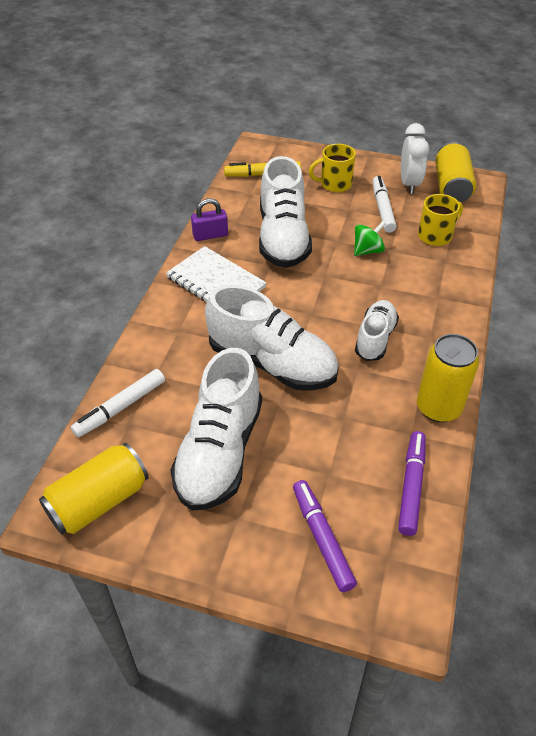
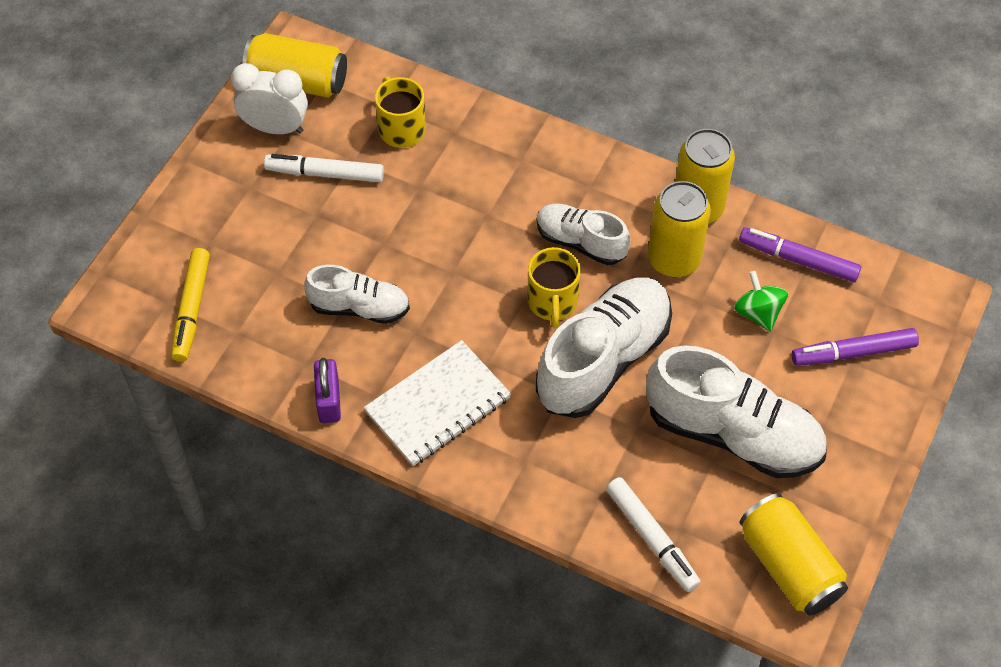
camera: 80 degrees left, 10 degrees up
(283, 238) = (359, 307): white shoe -> white shoe, size x0.58
(334, 184) = (248, 219): yellow mug -> yellow mug (552, 303)
(367, 250) = (413, 212): green spinning top -> green spinning top (758, 313)
(379, 396) = (674, 259): none -> yellow can

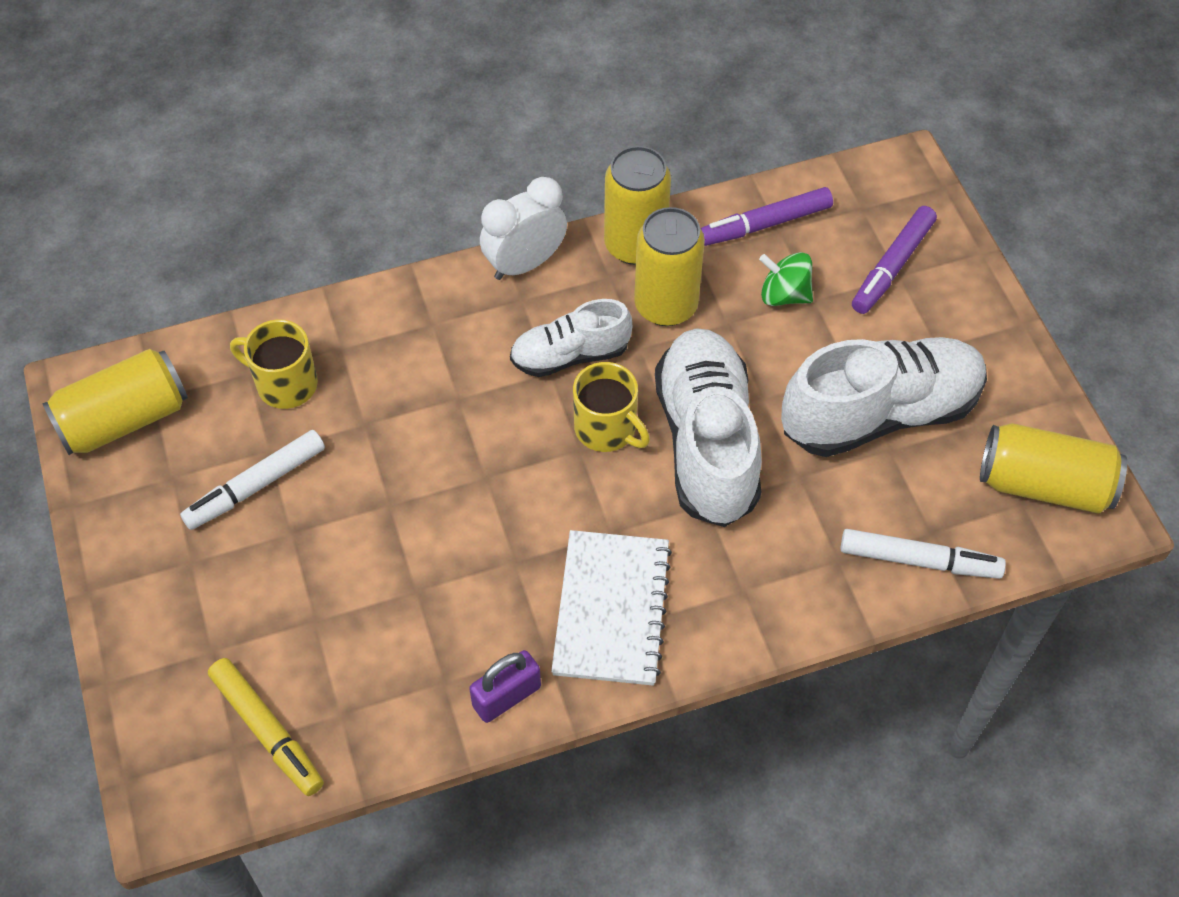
camera: 45 degrees left, 0 degrees up
(275, 128) = (152, 482): white clock -> white clock (525, 264)
(329, 400) = (506, 696): purple padlock -> purple padlock turned 75 degrees counterclockwise
(359, 307) = (435, 584): white shoe -> none

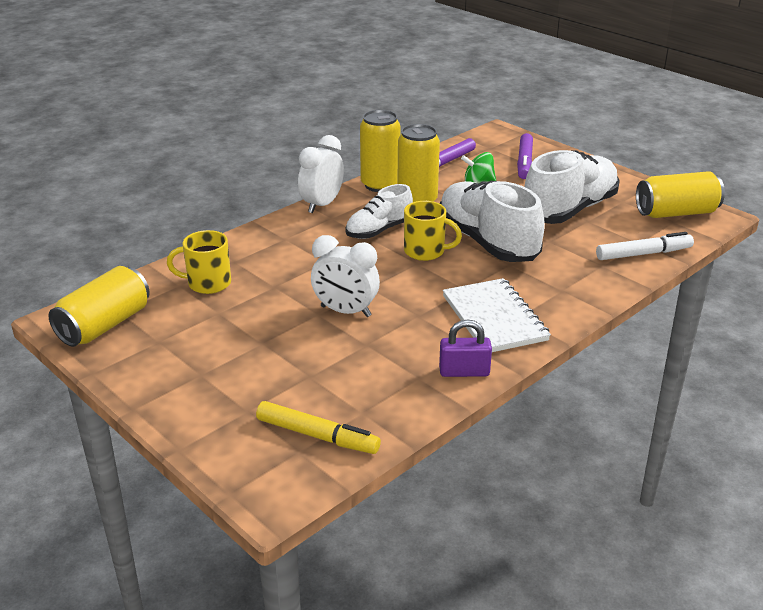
camera: 25 degrees left, 25 degrees down
(257, 485) = (222, 329): white marker -> none
(426, 514) = (345, 311): none -> white clock
(506, 696) = (464, 372): purple padlock -> purple padlock turned 60 degrees clockwise

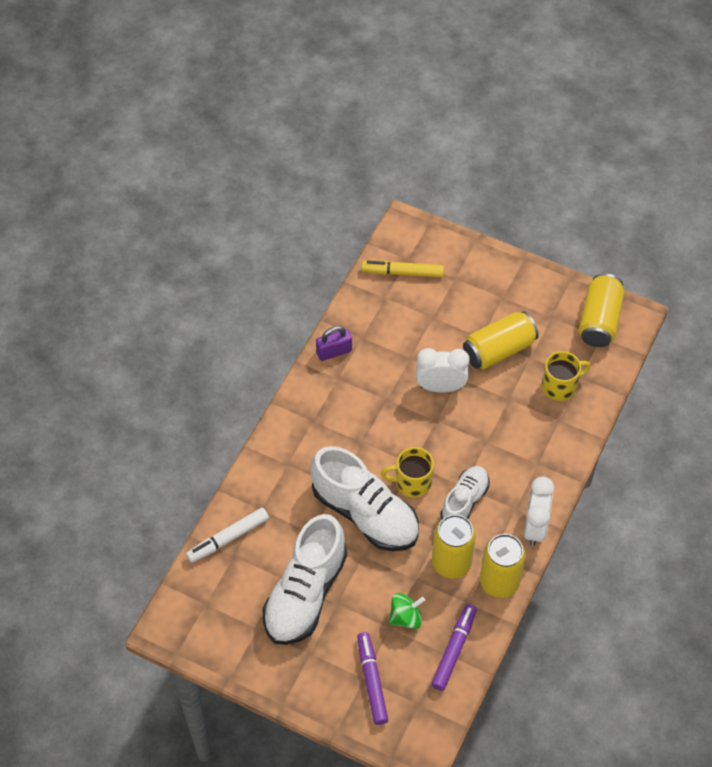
camera: 160 degrees right, 25 degrees up
(494, 318) = (330, 413): white notebook -> none
(676, 213) = (204, 622): yellow can -> yellow can (499, 350)

